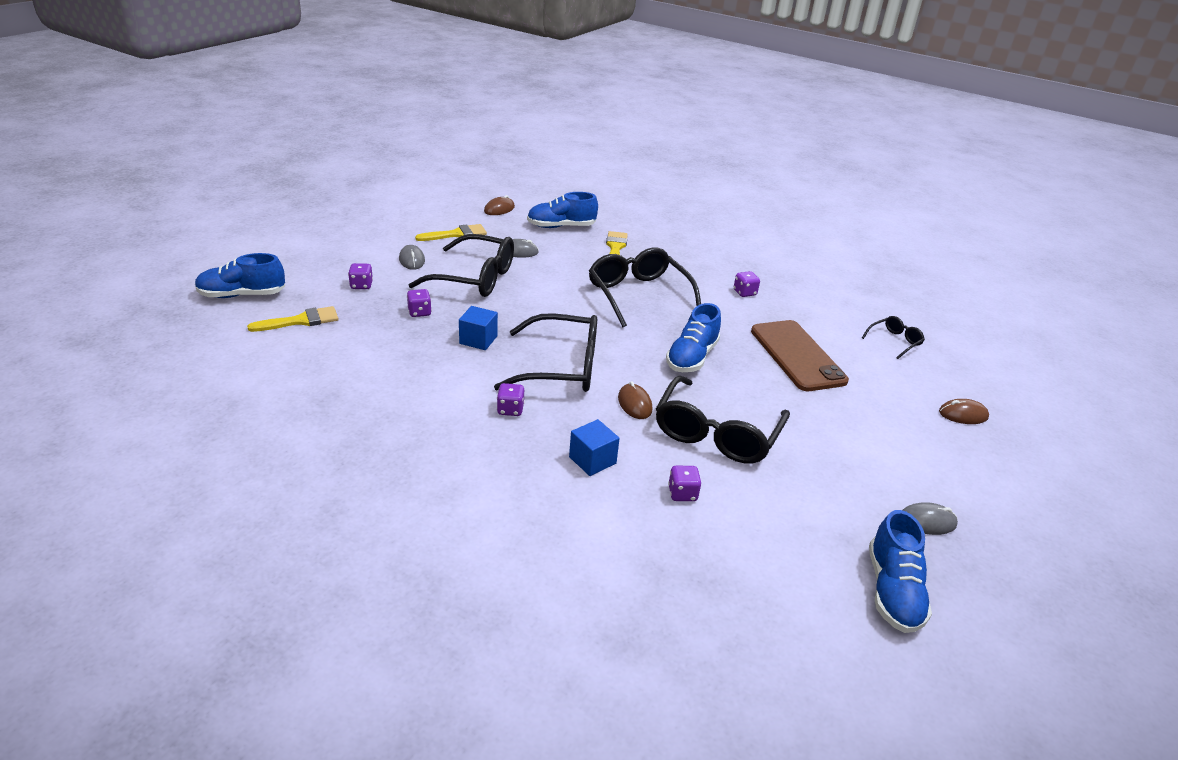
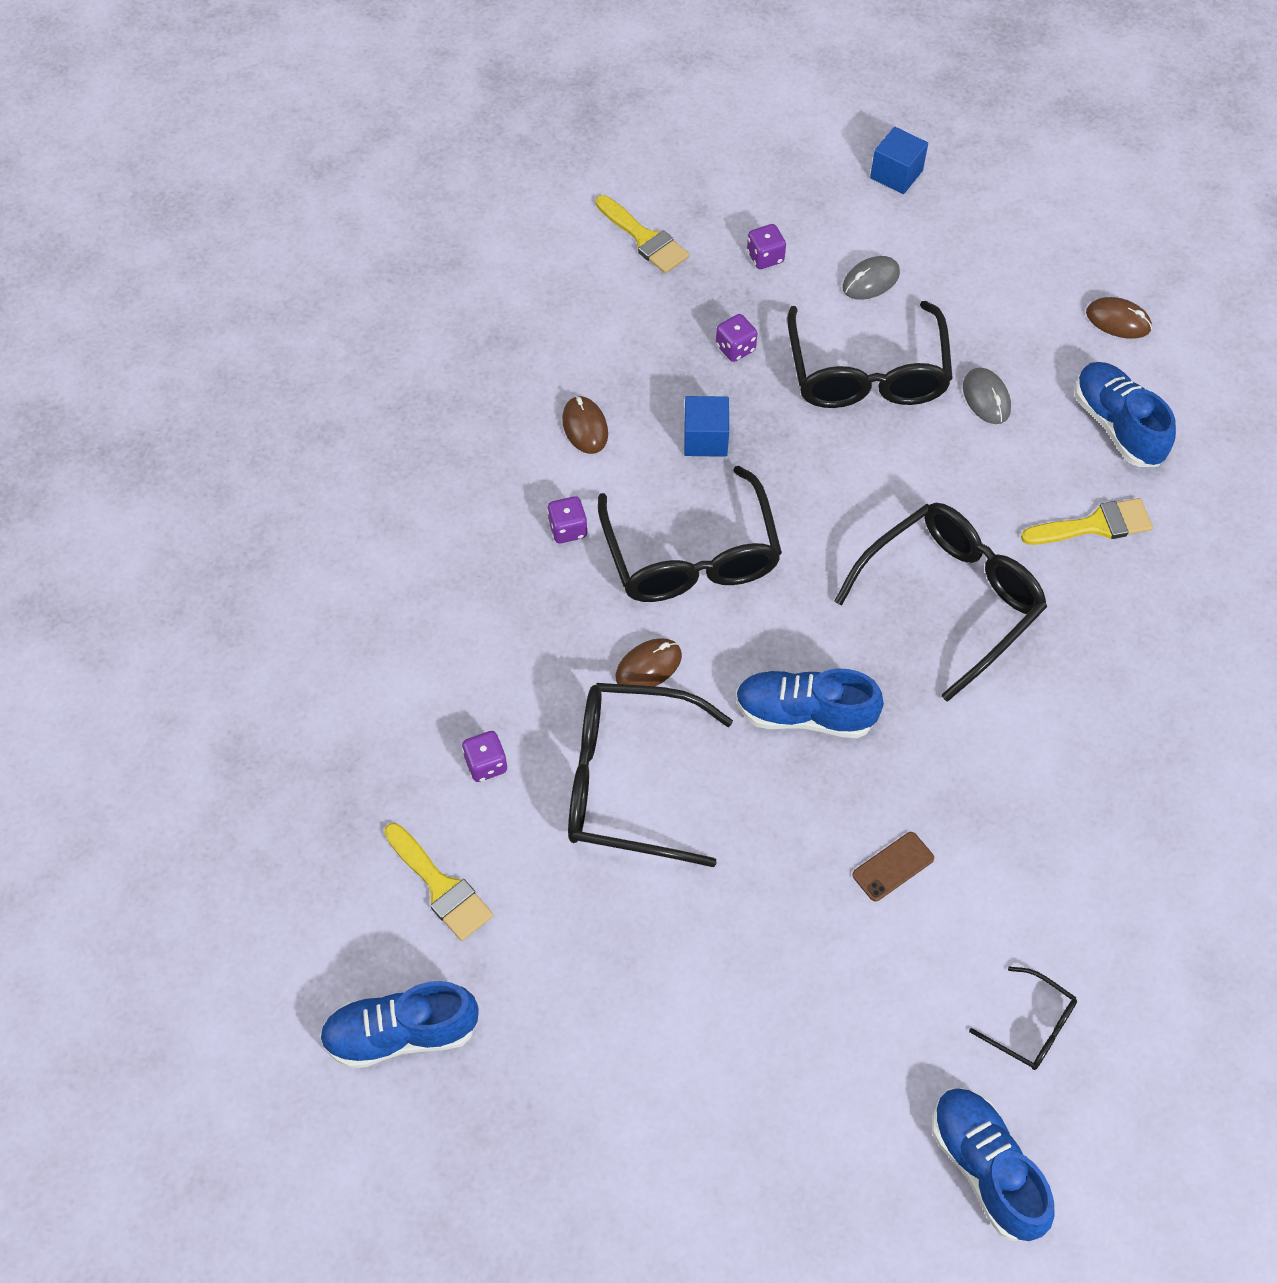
camera: 75 degrees right, 25 degrees up
(242, 295) = (668, 154): blue shoe -> blue shoe (986, 1168)
(456, 234) = (987, 300): yellow brush -> yellow brush (441, 887)
(592, 460) = (508, 649): blue cube -> blue cube (896, 174)
(744, 293) = (1059, 757): purple dice -> none
(797, 355) = (893, 866): brown phone -> brown phone, size x0.41
(927, 521) = (550, 1078): grey mouse -> none
(963, 414) = (847, 1142): brown mouse -> brown mouse (585, 427)

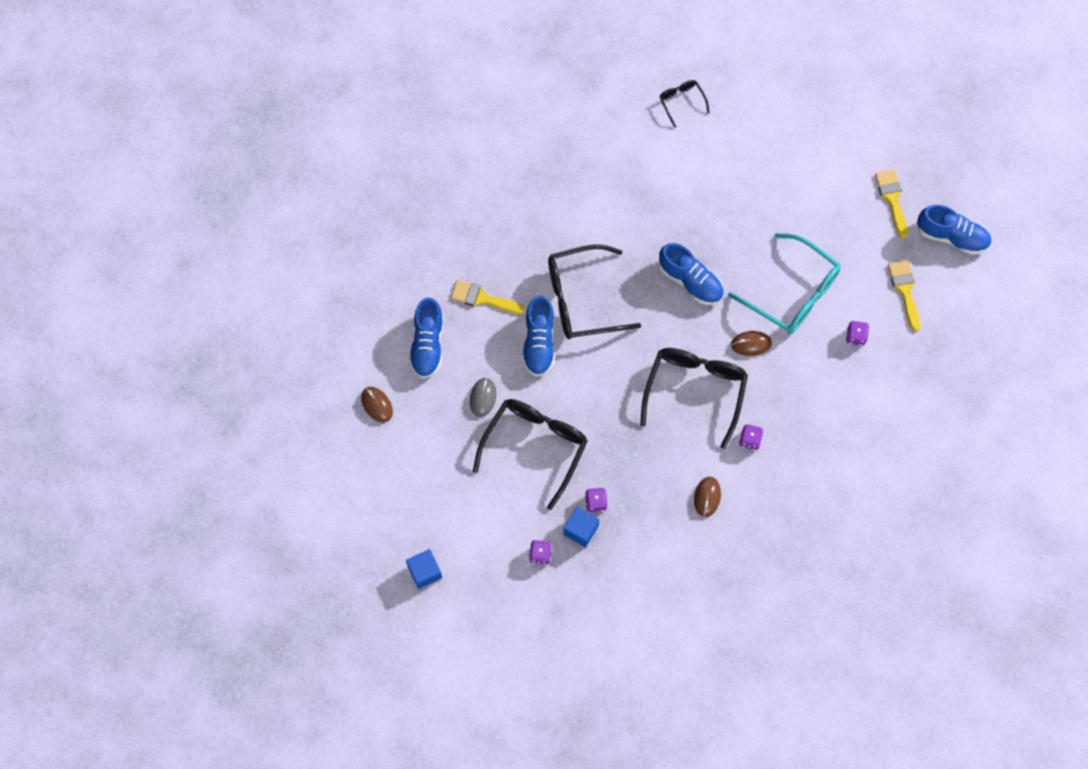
camera: 150 degrees left, 10 degrees up
(628, 782) = (793, 293): black glasses -> turquoise glasses
(644, 239) = (601, 607): yellow brush -> yellow brush (892, 199)
(705, 439) = (647, 454): blue cube -> blue cube (581, 530)
(870, 280) = (491, 505): grey mouse -> none
(893, 866) = (696, 193): brown phone -> none
(986, 1168) = (737, 63): blue shoe -> blue shoe (539, 342)

